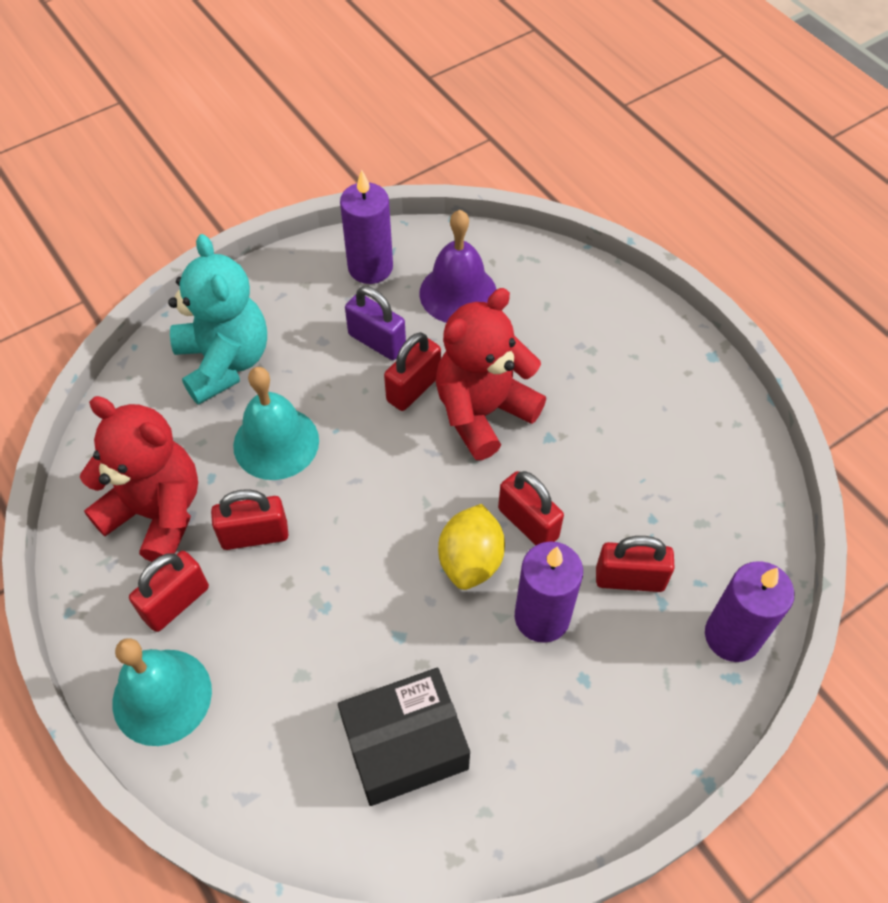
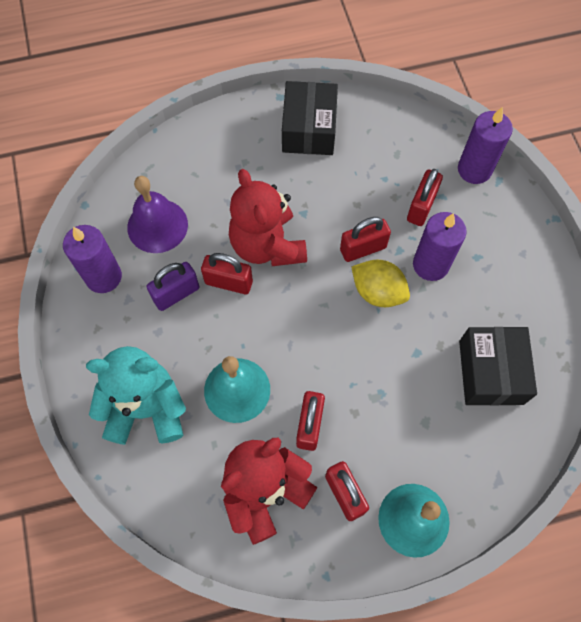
camera: 70 degrees left, 10 degrees up
(413, 388) = (228, 282): red padlock -> red padlock turned 45 degrees counterclockwise
(680, 404) = (309, 129): none -> black box

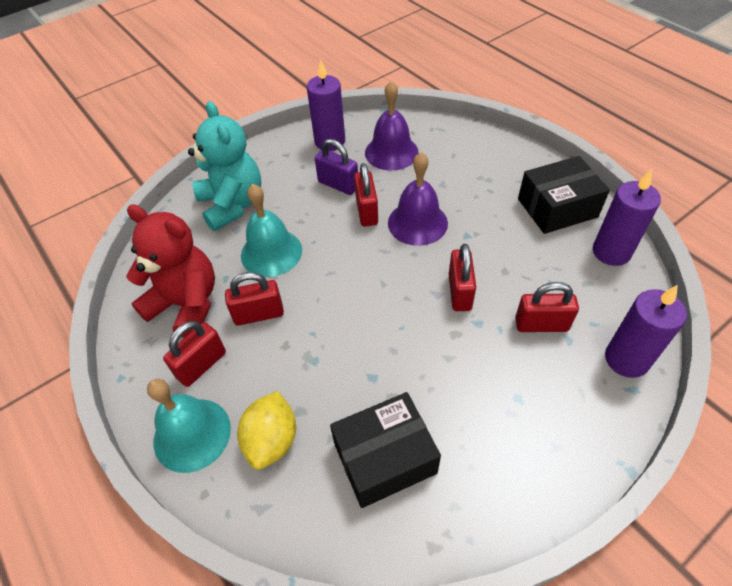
camera: 70 degrees right, 15 degrees down
(267, 245) = (417, 223): red teddy bear -> purple bell
(363, 249) = (459, 292): red padlock -> red padlock turned 45 degrees clockwise
(378, 292) = (420, 320): yellow lemon -> yellow lemon (272, 440)
(430, 265) = (479, 356): purple candle -> purple candle (611, 252)

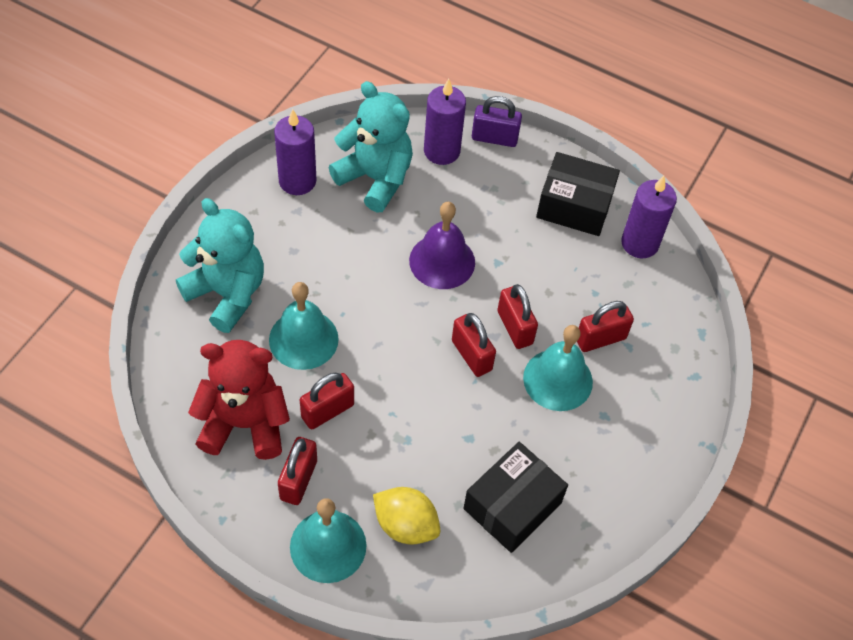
camera: 30 degrees left, 5 degrees up
(272, 440) = (405, 525): yellow lemon -> yellow lemon turned 45 degrees counterclockwise
(338, 185) = (335, 236): purple padlock -> purple padlock (494, 138)
(366, 211) = (382, 262): red padlock -> red padlock (471, 355)
(391, 152) = (375, 178): purple bell -> turquoise teddy bear
(483, 349) = (558, 380): none -> turquoise bell
(557, 208) = (574, 206): black box -> black box turned 60 degrees clockwise
(626, 359) = (682, 350): purple candle -> purple candle (441, 151)

